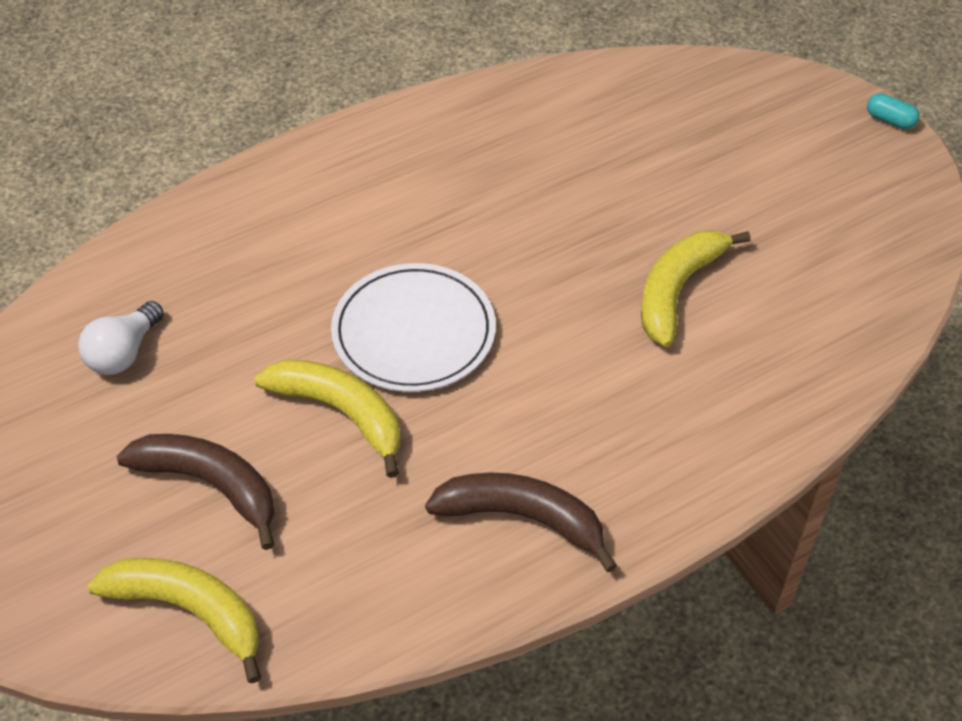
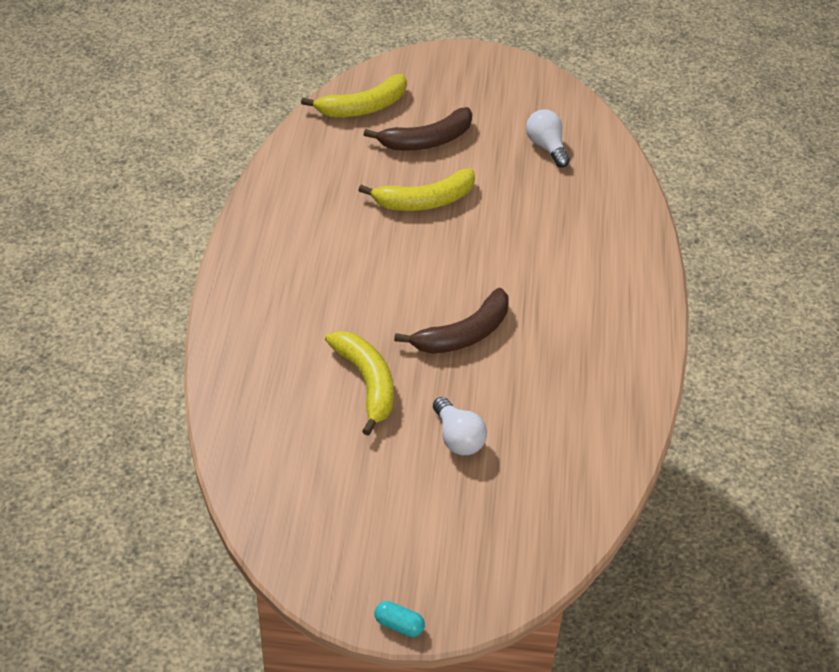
camera: 125 degrees right, 5 degrees down
(414, 332) = (452, 254): white plate -> none
(522, 518) = (290, 229): brown banana -> brown banana (464, 334)
(666, 187) = (458, 438): none -> white light bulb
(890, 120) = (399, 625): turquoise capsule -> turquoise capsule turned 45 degrees clockwise

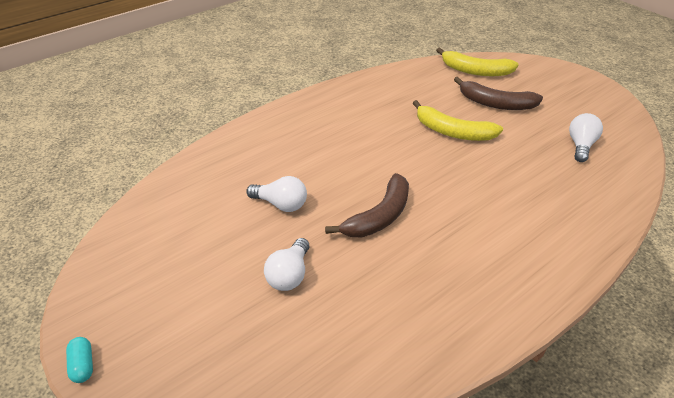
camera: 45 degrees right, 5 degrees down
(367, 383) = (280, 204): yellow banana -> white light bulb
(464, 334) = (379, 216): brown banana -> brown banana turned 60 degrees counterclockwise

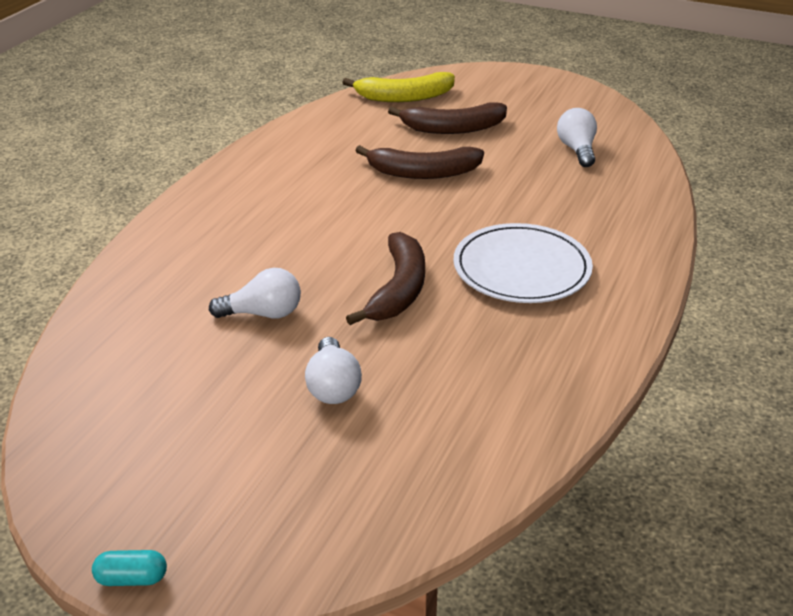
camera: 25 degrees left, 5 degrees down
(82, 365) = (132, 578): turquoise capsule -> turquoise capsule turned 45 degrees counterclockwise
(453, 132) = (423, 173): yellow banana -> brown banana
(478, 229) = (521, 268): none -> white plate

